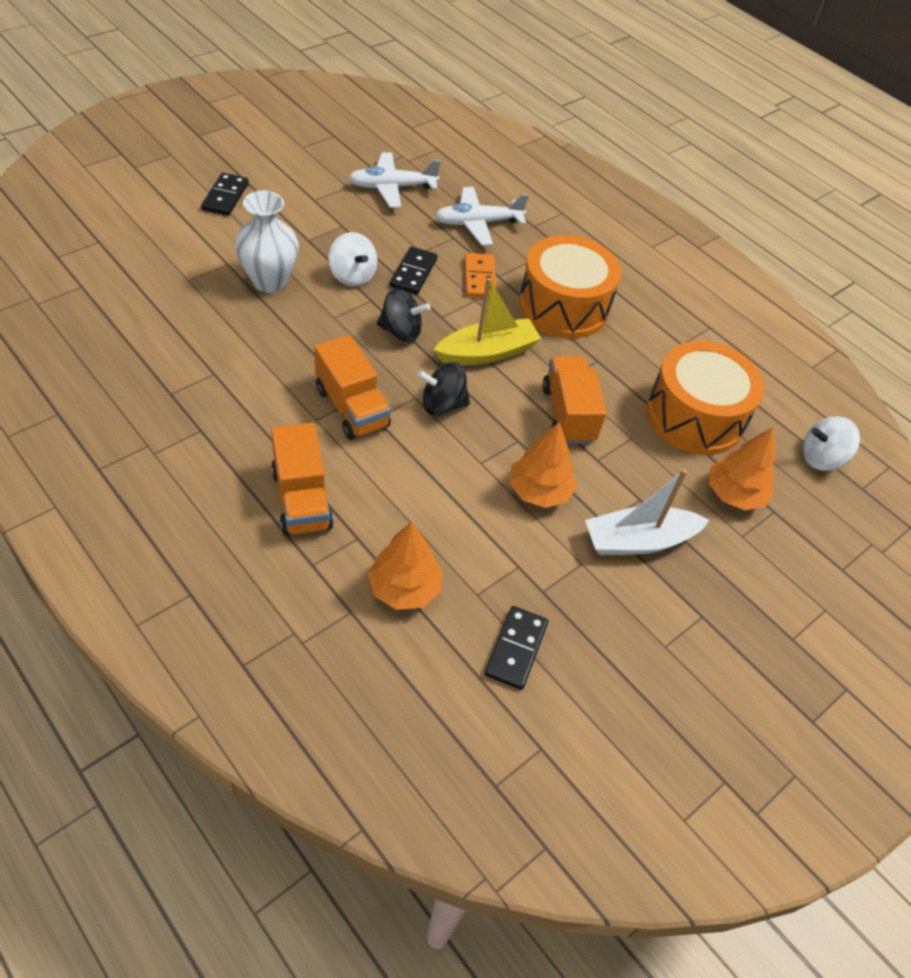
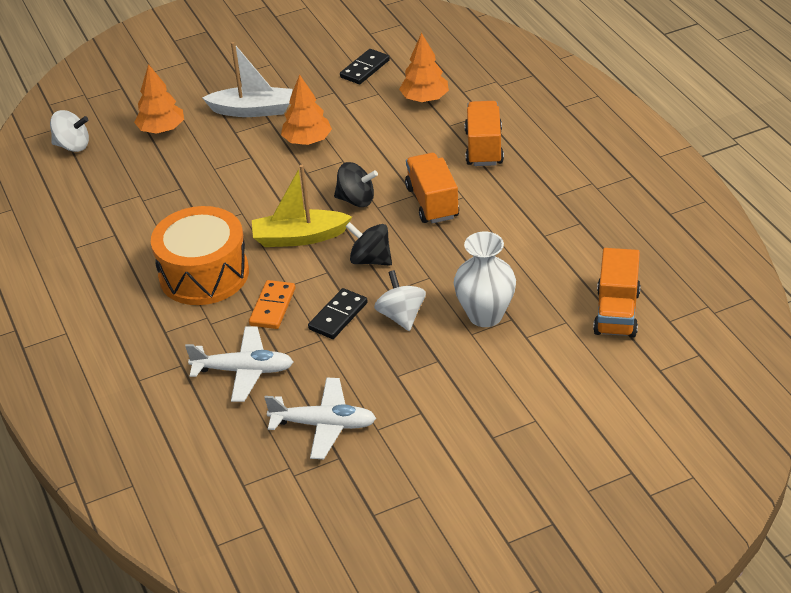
camera: 155 degrees left, 10 degrees down
(225, 197) = (523, 420): black domino -> none
(568, 414) = (255, 187): orange truck -> orange truck (616, 313)
(694, 416) = (150, 179): orange drum -> none

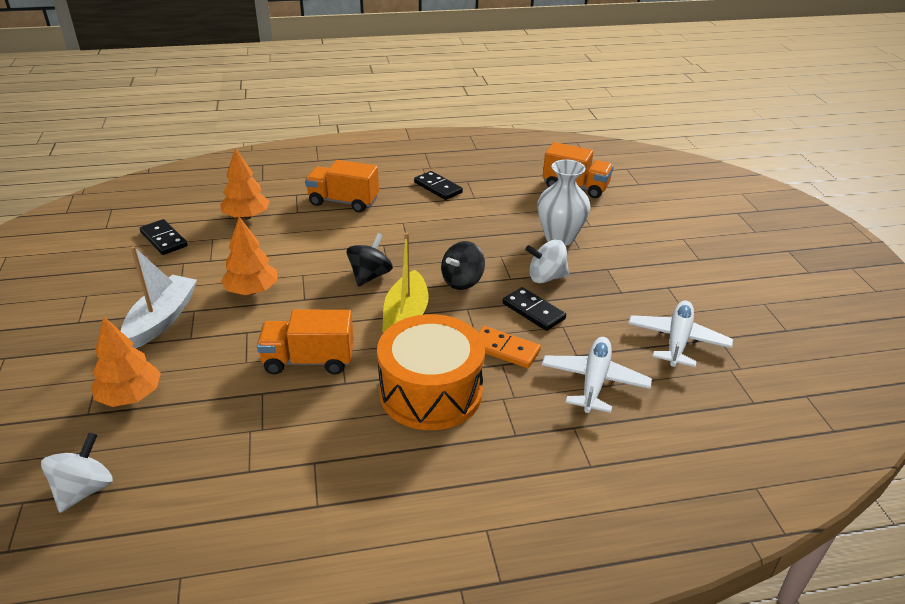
camera: 80 degrees left, 5 degrees down
(432, 202) = (401, 238): orange truck -> orange truck (308, 361)
(551, 204) = (438, 187): none -> black domino

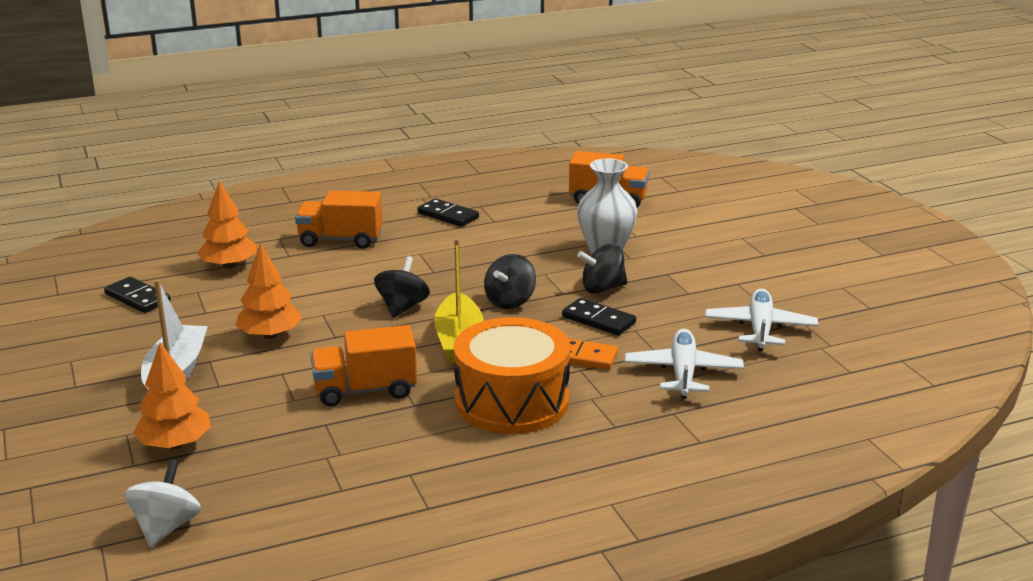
camera: 10 degrees left, 10 degrees down
(546, 277) = (602, 288): white spinning top -> black spinning top

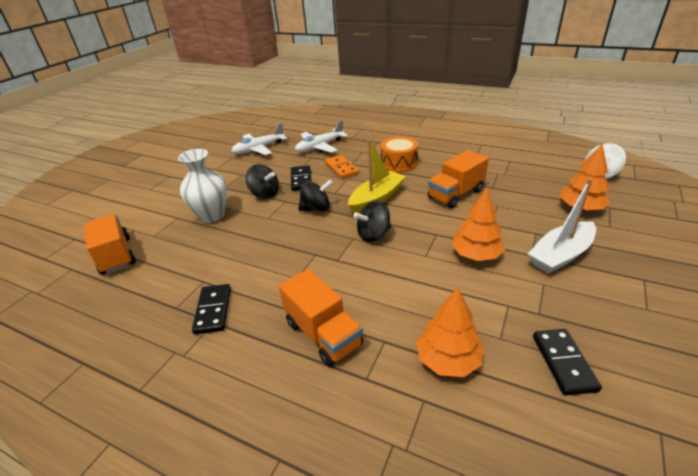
camera: 130 degrees left, 10 degrees up
(365, 390) = (455, 194): orange truck -> orange truck turned 105 degrees clockwise
(512, 401) = (399, 163): orange drum -> orange drum, size x0.62

